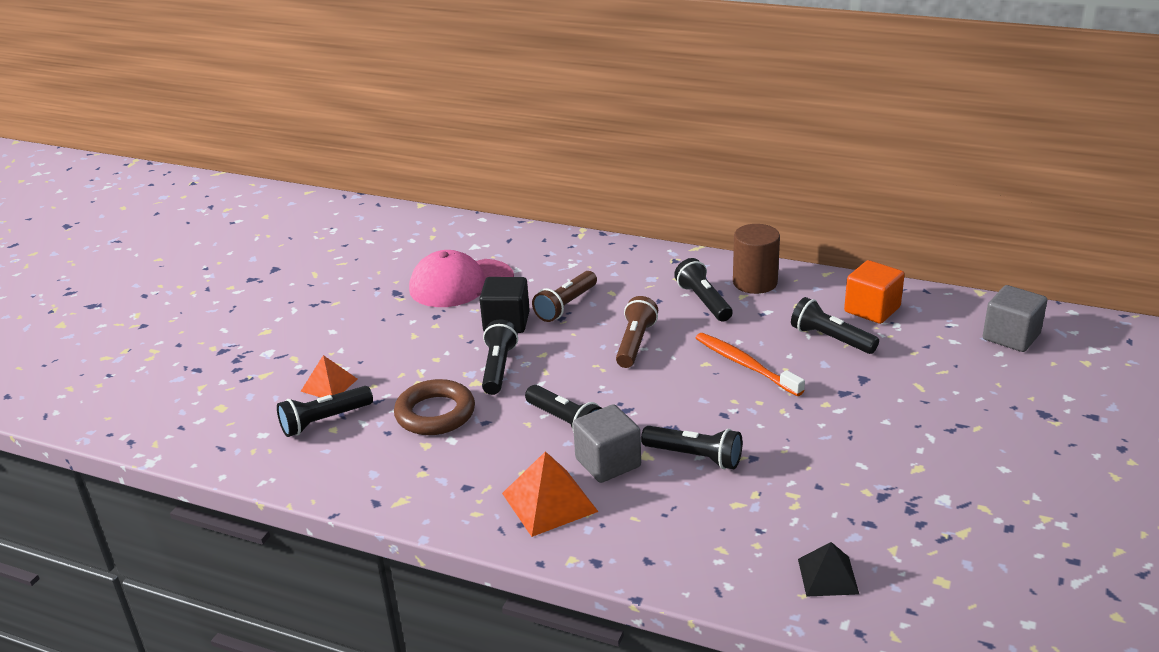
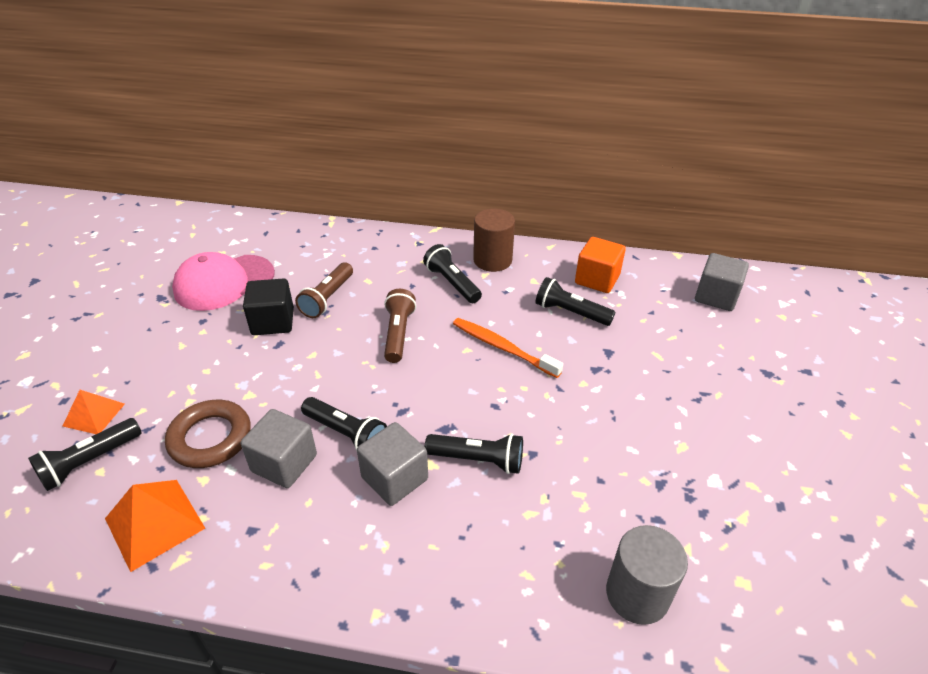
camera: 15 degrees left, 10 degrees up
(498, 368) = (270, 375): black flashlight -> none
(503, 440) = (284, 463): none -> grey cube
(549, 502) = (342, 538): orange pyramid -> orange pyramid (154, 523)
(828, 576) = (637, 594): black pyramid -> grey cylinder

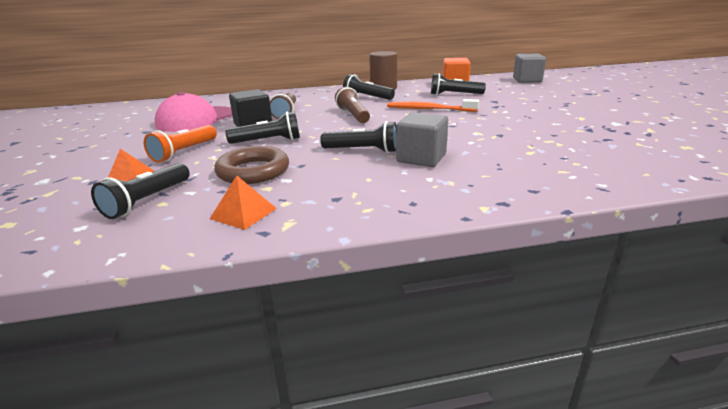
camera: 20 degrees left, 15 degrees down
(154, 523) = (243, 213): orange pyramid -> orange pyramid, size x0.65
(170, 366) = (184, 152): none -> orange flashlight
(284, 463) = (329, 169): grey cube -> none
(478, 460) = (469, 142): black flashlight -> black flashlight (268, 141)
(637, 594) = (638, 162): grey cylinder -> none

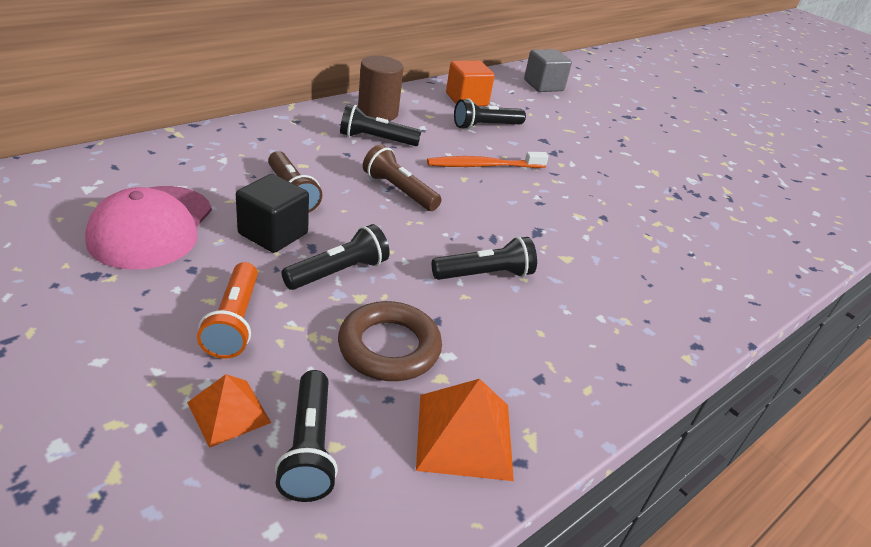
camera: 35 degrees left, 10 degrees up
(243, 213) = (464, 435): orange pyramid -> orange pyramid, size x1.54
(421, 158) = (563, 280): grey cube -> none

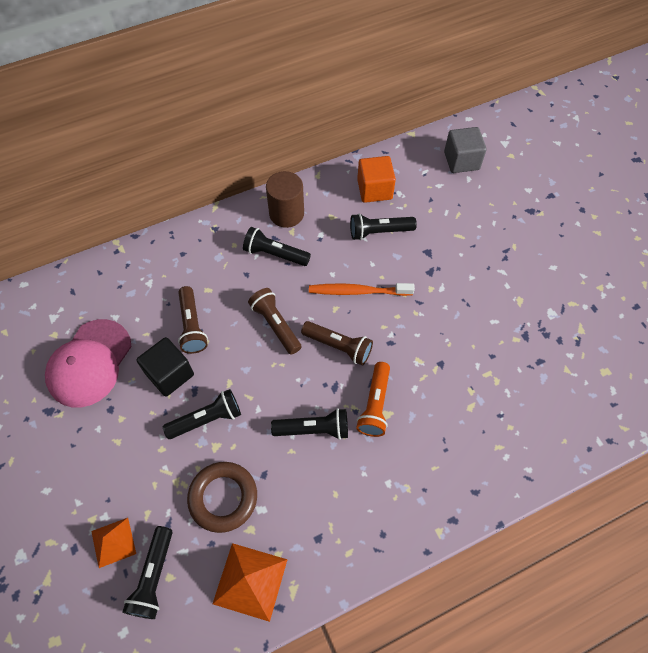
camera: 20 degrees right, 25 degrees up
(234, 322) = (128, 464): orange flashlight -> orange flashlight (375, 405)
(482, 206) = (338, 346): none -> brown flashlight

